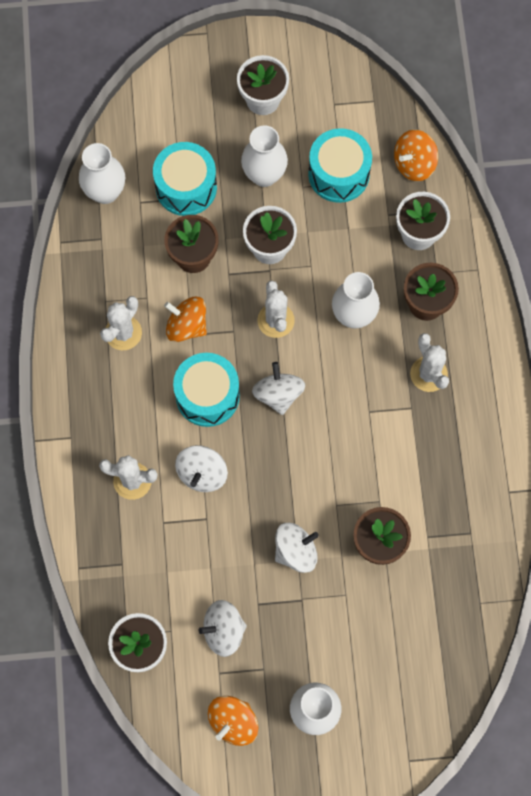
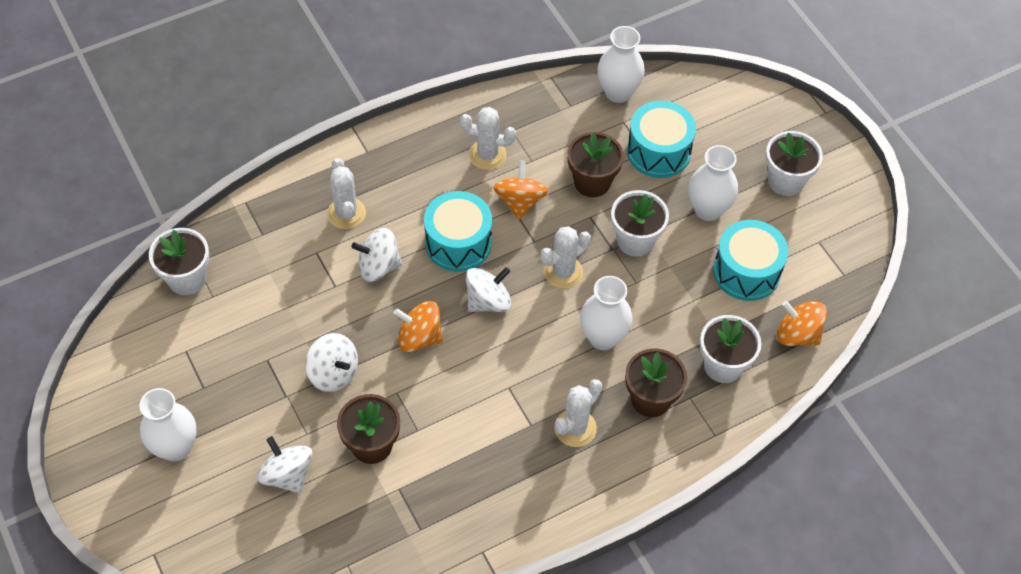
camera: 65 degrees right, 15 degrees down
(223, 631) = (229, 340): white spinning top -> white spinning top (287, 475)
(233, 722) = (141, 380): orange spinning top -> orange spinning top (419, 337)

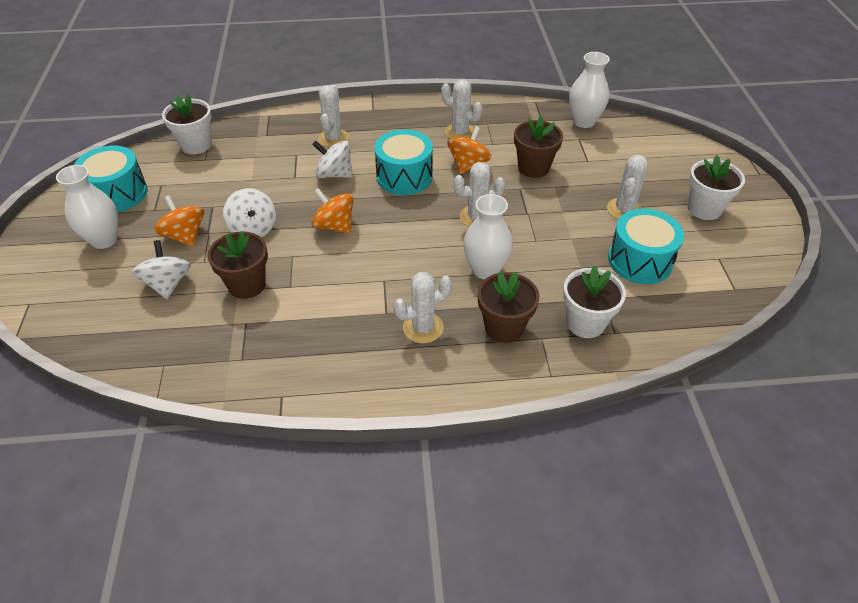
camera: 25 degrees right, 10 degrees down
(488, 301) = (404, 218): white spinning top -> none
(635, 240) = (550, 213): white flower pot -> none
(658, 152) = (599, 163): turquoise drum -> turquoise drum (117, 193)
(708, 210) = (624, 209): white vase -> white cactus
(797, 334) = (669, 321): orange spinning top -> orange spinning top (185, 236)

